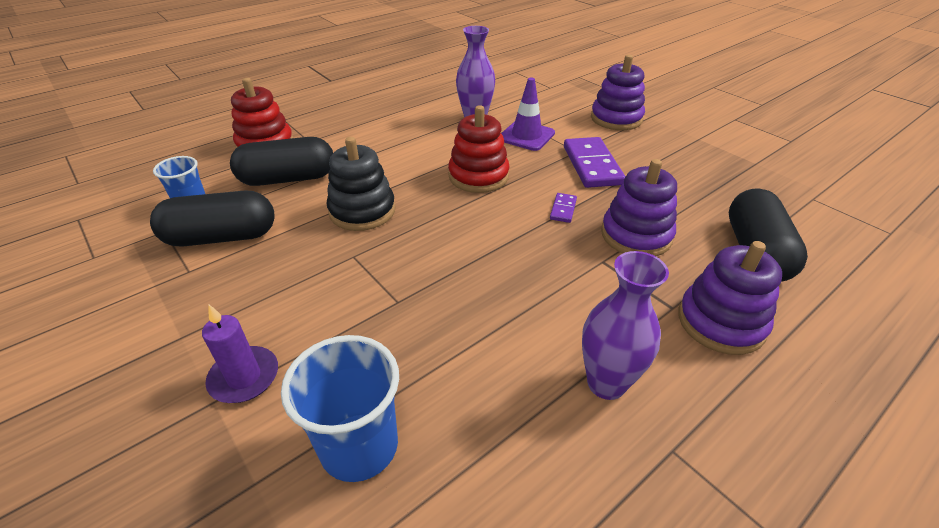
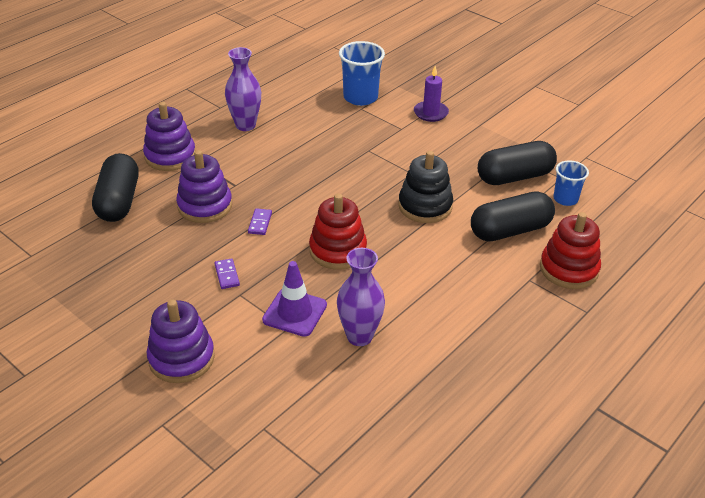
camera: 170 degrees right, 0 degrees up
(591, 165) = (227, 275): purple domino -> purple domino, size x0.47

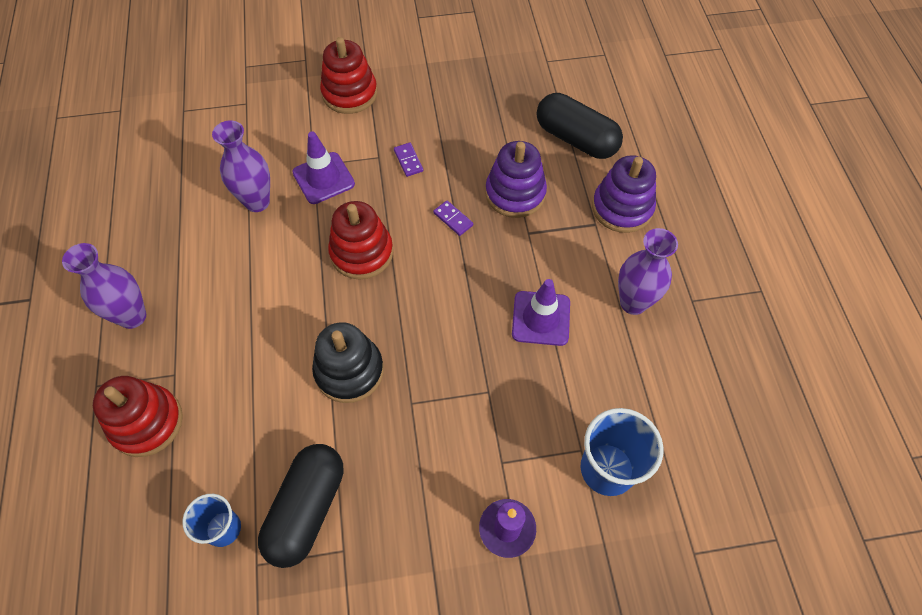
camera: 130 degrees right, 20 degrees up
(181, 358) = (350, 93): purple stacking toy -> red stacking toy
(227, 275) = (408, 161): purple domino -> purple domino turned 45 degrees clockwise
(297, 152) = (541, 318): none -> purple traffic cone
(510, 230) = (242, 419): black capsule -> none
(527, 333) = (132, 316): none -> purple vase

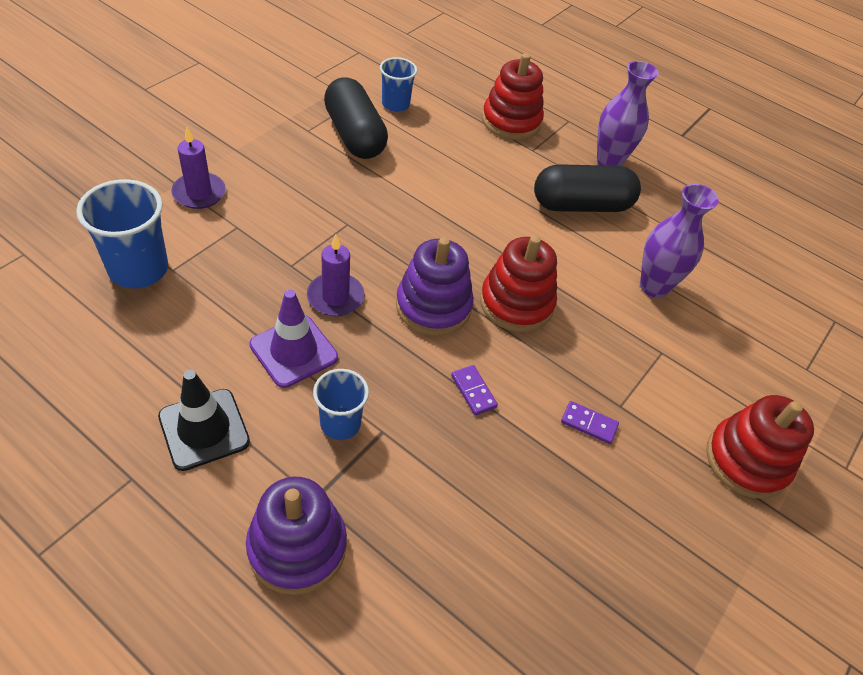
camera: 130 degrees right, 10 degrees down
(323, 178) = (636, 346): purple traffic cone -> none
(349, 371) = (418, 216): black stacking toy -> none
(453, 219) = (473, 391): purple domino -> purple domino turned 60 degrees clockwise
(479, 341) = (335, 297): none -> purple candle
(515, 193) = (440, 469): purple stacking toy -> purple stacking toy (433, 306)
(549, 253) = (340, 423): none -> blue cup
(576, 139) = (440, 616): black capsule -> black capsule (581, 205)
(633, 303) = (204, 429): purple vase -> black traffic cone

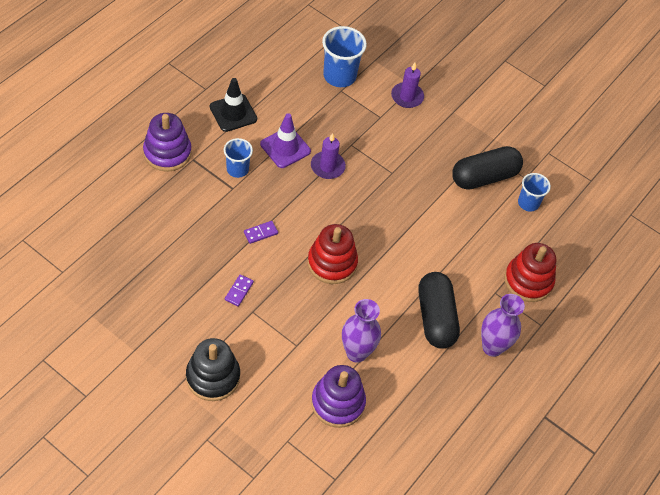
camera: 90 degrees right, 5 degrees up
(433, 306) = (325, 216): purple stacking toy -> purple stacking toy (337, 403)
(747, 460) = (213, 377): red stacking toy -> black stacking toy

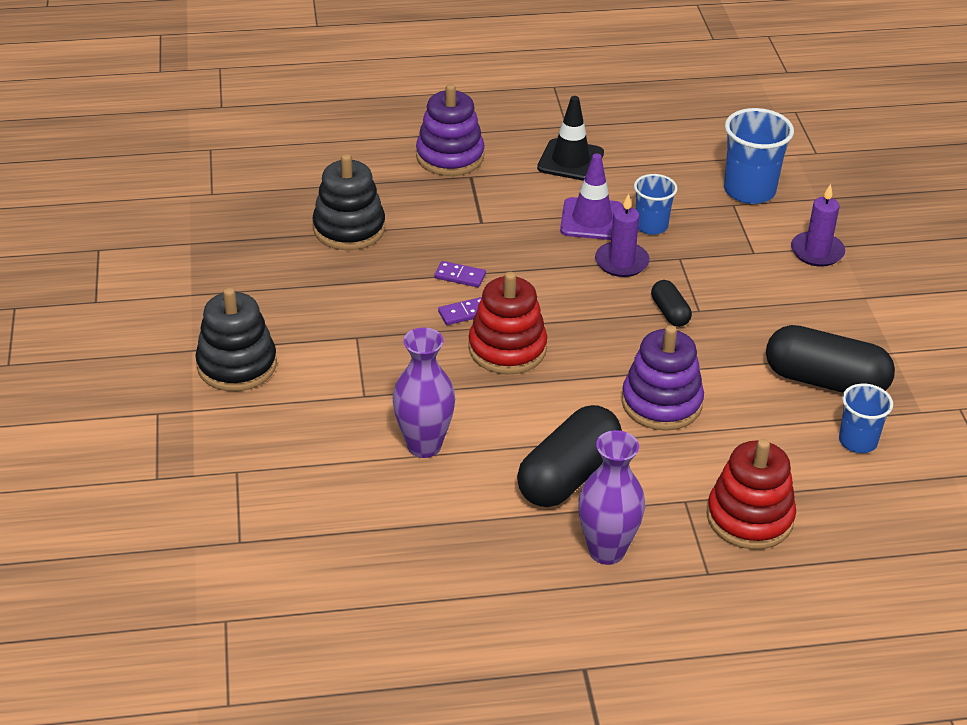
camera: 50 degrees right, 15 degrees down
(169, 242) = (349, 228): none -> black stacking toy
(237, 169) = (509, 209): blue cup -> blue cup (651, 226)
(239, 291) = (366, 311): purple domino -> purple domino (464, 313)
(337, 403) = (338, 476): purple stacking toy -> purple stacking toy (661, 403)
(381, 184) = (670, 312): none -> black capsule

